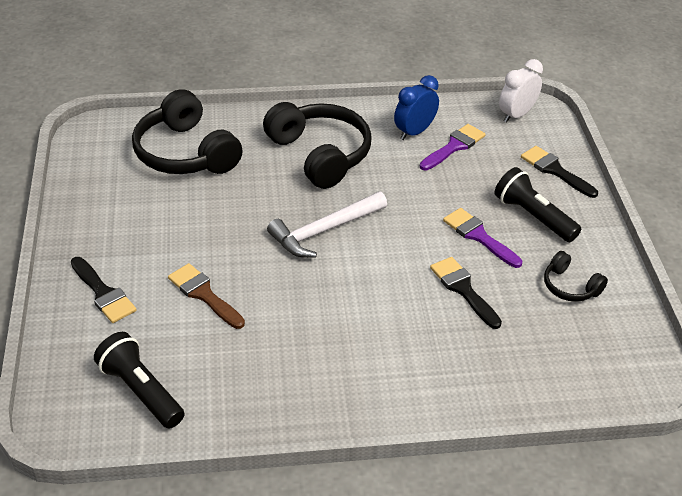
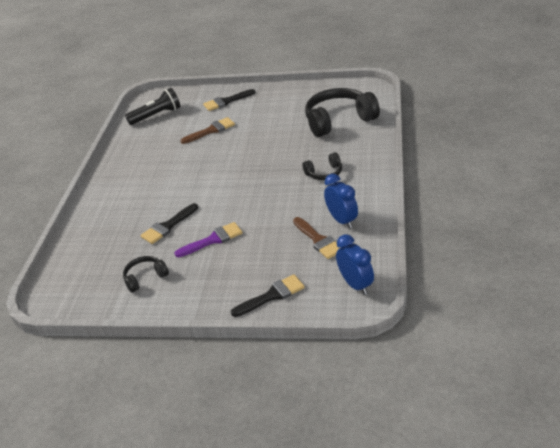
camera: 110 degrees right, 5 degrees down
(320, 154) = (324, 173): black headphones -> black headphones, size x0.49
(324, 231) = (245, 172): white hammer -> none
(454, 146) = (318, 240): purple brush -> brown brush
(463, 289) = (168, 226): black brush -> black brush turned 150 degrees clockwise
(516, 115) = (356, 285): white clock -> blue clock
(533, 217) = (222, 271): black flashlight -> none

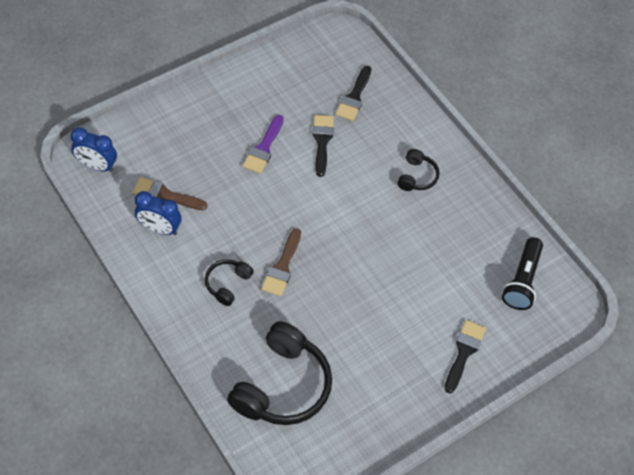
camera: 130 degrees right, 20 degrees up
(145, 278) = (283, 86): black headphones -> black headphones (416, 176)
(211, 130) = (423, 288): brown brush -> brown brush (282, 267)
(272, 295) = (160, 123): black brush -> black brush (354, 97)

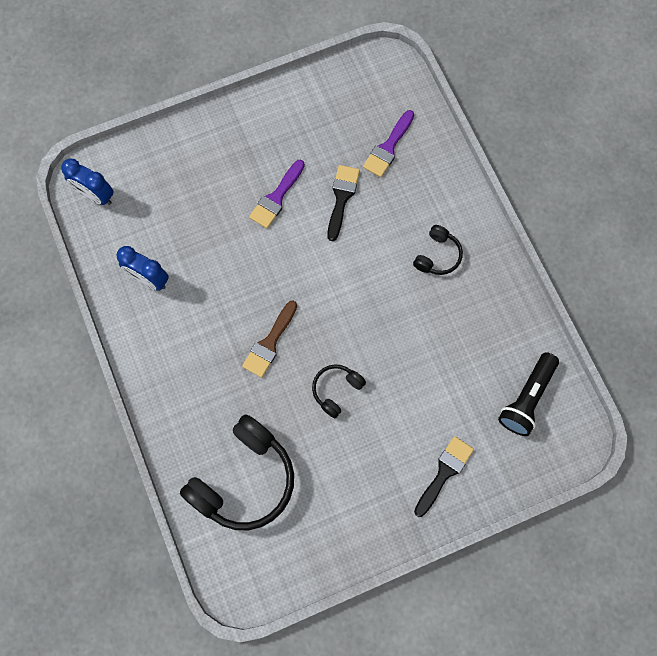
camera: 15 degrees right, 15 degrees up
(165, 195) = (161, 240): brown brush -> none
(227, 284) = (208, 354): black headphones -> black headphones (336, 390)
(354, 97) = (388, 147): black brush -> purple brush

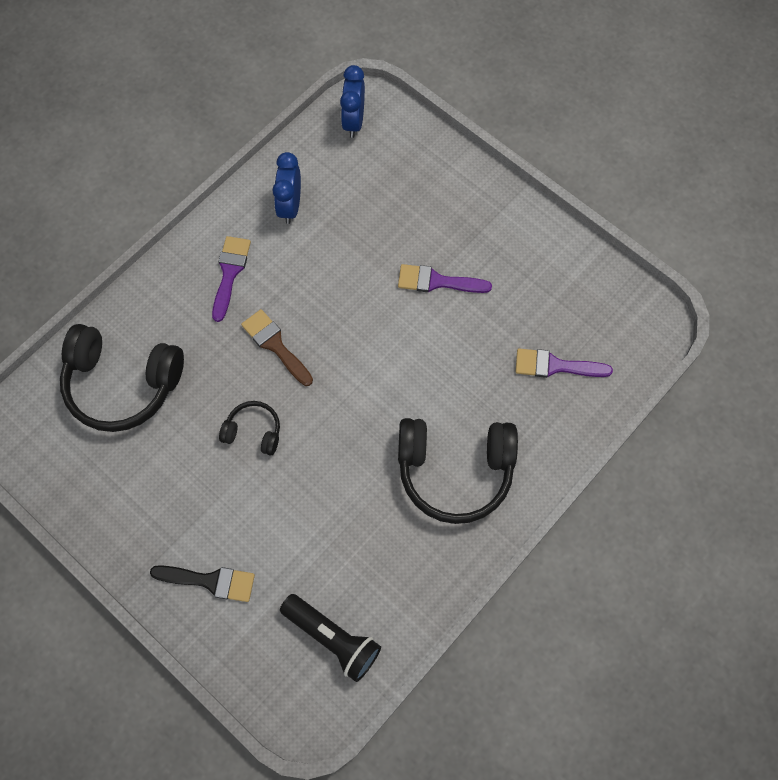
camera: 65 degrees right, 5 degrees down
(186, 352) = (230, 273): none -> purple brush
(269, 343) = (275, 345): brown brush -> brown brush turned 45 degrees clockwise
(342, 198) = (471, 344): black brush -> none
(437, 255) = (455, 471): black headphones -> black headphones, size x2.03
(527, 398) = (333, 638): black flashlight -> black flashlight turned 150 degrees counterclockwise

